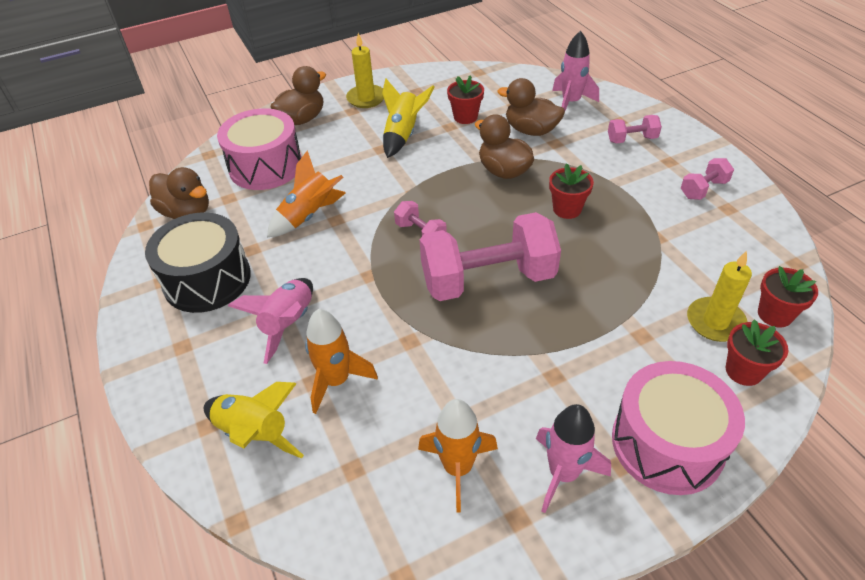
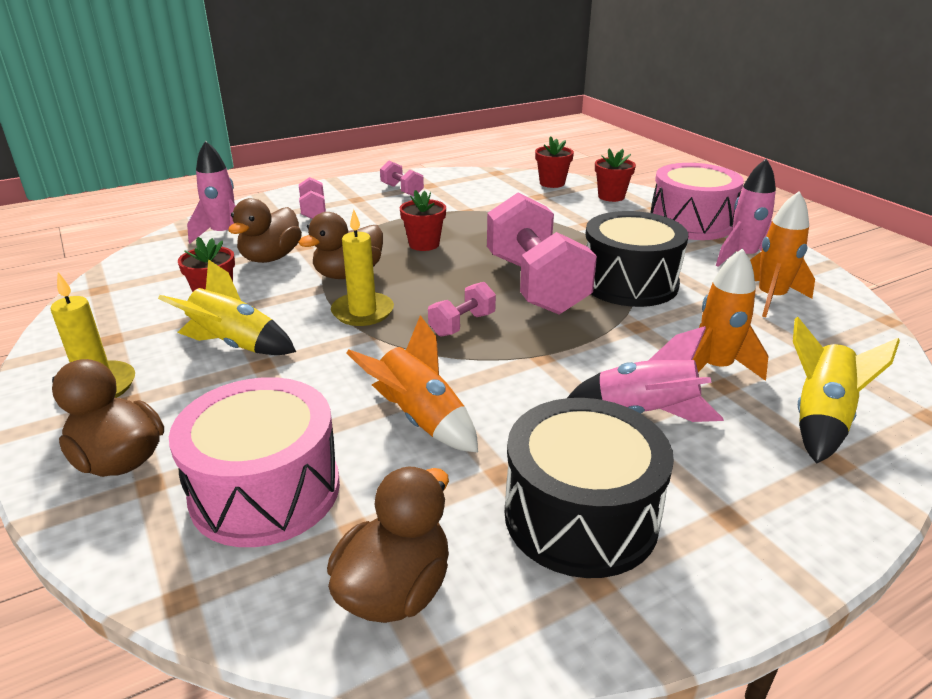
camera: 95 degrees left, 15 degrees down
(492, 348) = (629, 283): none -> black drum
(715, 322) = (565, 200): yellow candle -> yellow candle (363, 312)

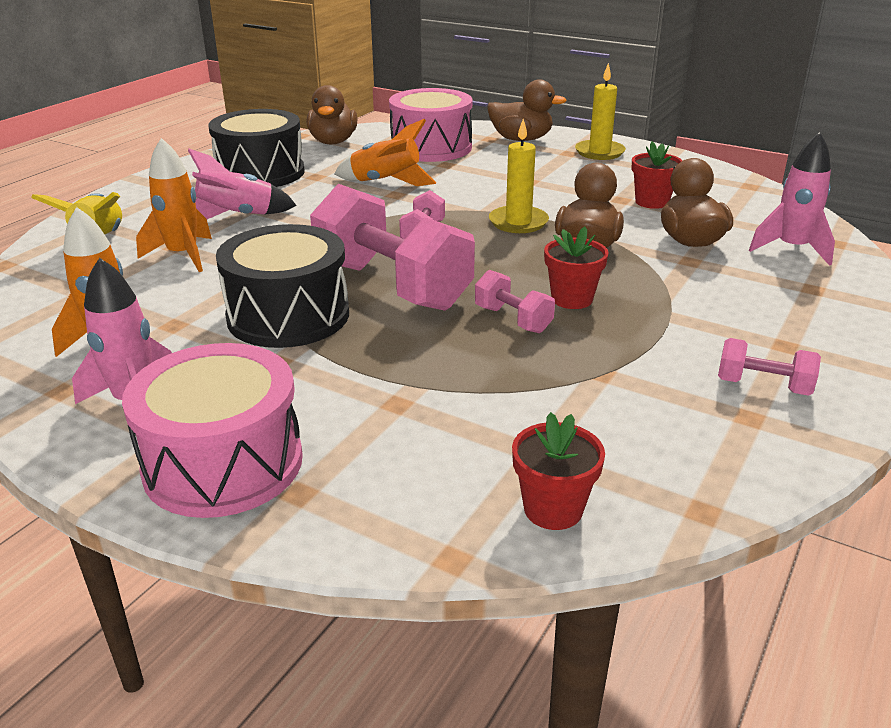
camera: 150 degrees right, 0 degrees up
(234, 345) = (568, 183): yellow rocket -> none
(313, 211) = (786, 306): pink dumbbell -> pink dumbbell (513, 319)
(611, 196) = (403, 501): red flower pot -> none

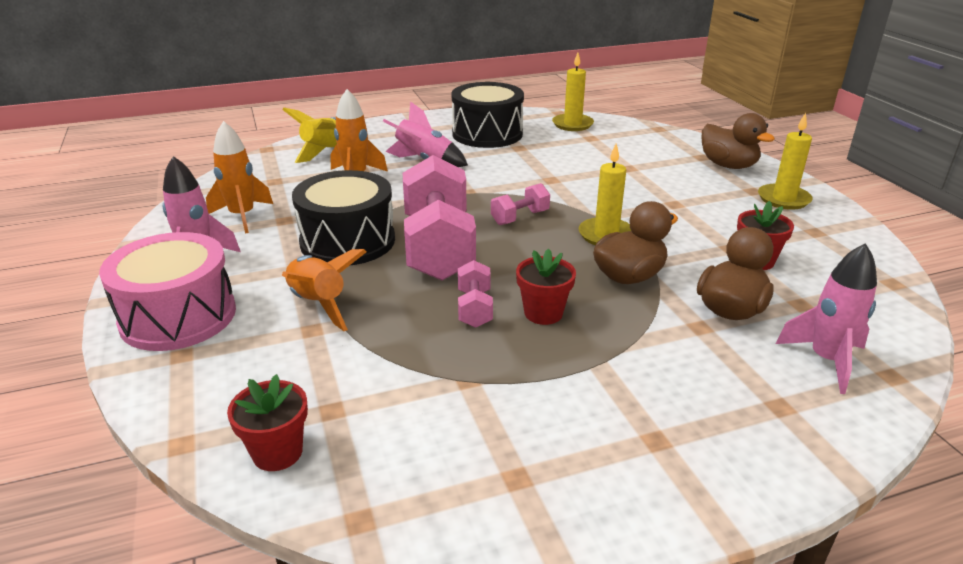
camera: 40 degrees right, 0 degrees up
(333, 142) = (572, 124): brown duck -> yellow candle
(386, 182) = (559, 168): orange rocket -> orange rocket (318, 304)
(431, 147) = (639, 150): pink drum -> none
(763, 386) = (572, 461): pink dumbbell -> none

